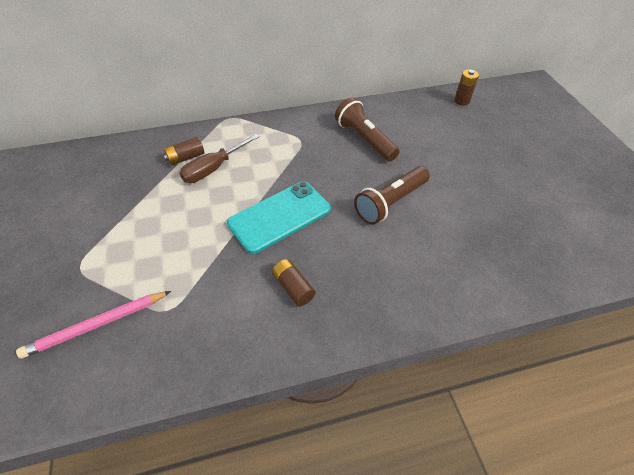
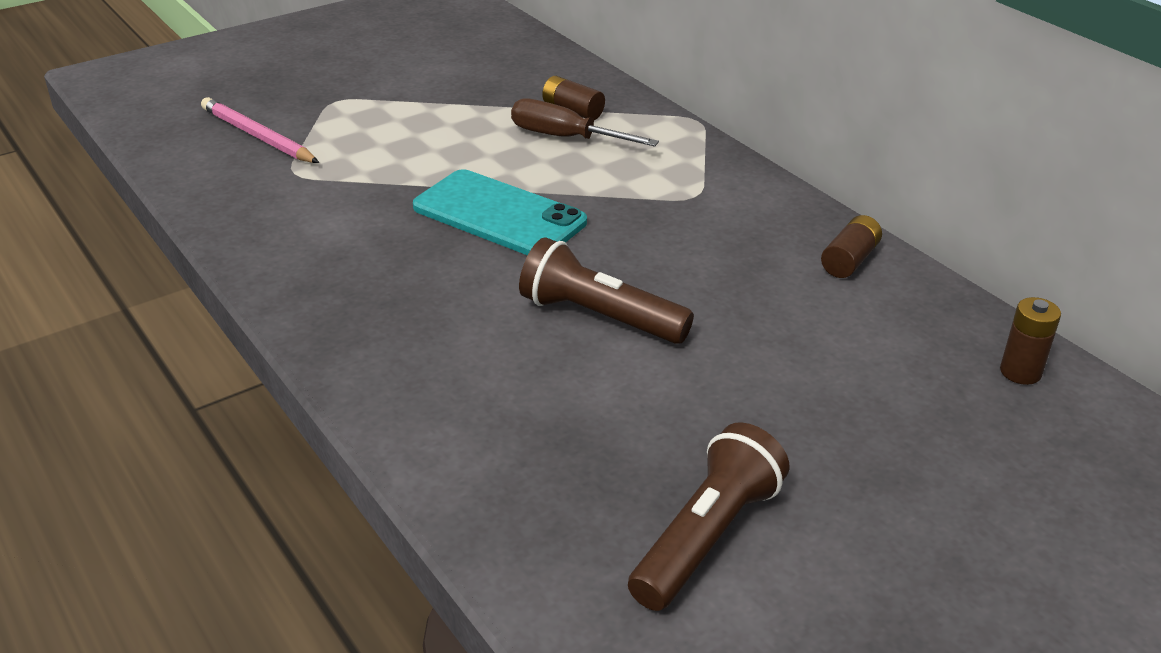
camera: 70 degrees right, 15 degrees down
(293, 287) = (366, 256): brown battery -> brown battery (849, 260)
(364, 139) = (756, 261): brown flashlight -> brown flashlight (707, 537)

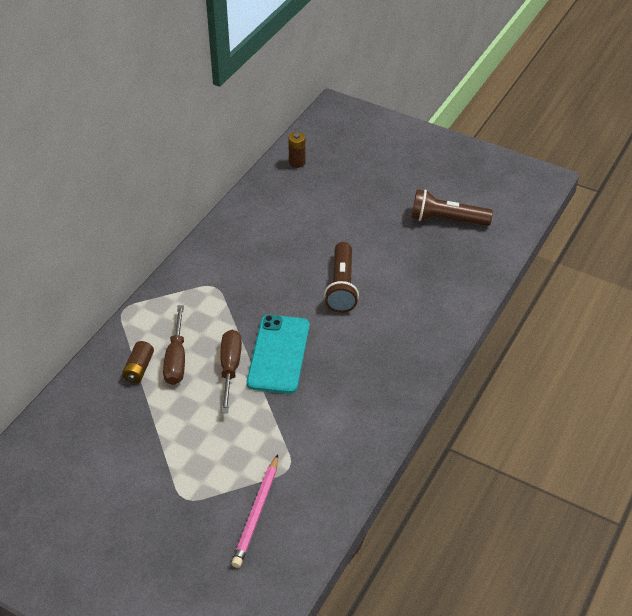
camera: 115 degrees left, 10 degrees up
(510, 171) = (230, 368): none -> brown screwdriver
(849, 260) = (243, 220): brown battery -> none

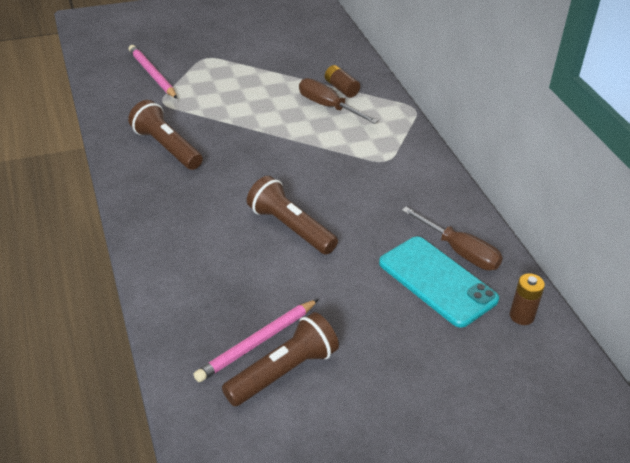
camera: 130 degrees right, 5 degrees down
(230, 368) = (284, 123): brown screwdriver -> brown screwdriver (460, 252)
(278, 354) = (265, 151): turquoise phone -> turquoise phone (437, 281)
(341, 412) = (166, 147): none -> brown flashlight
(443, 240) = (257, 343): none -> pink pencil

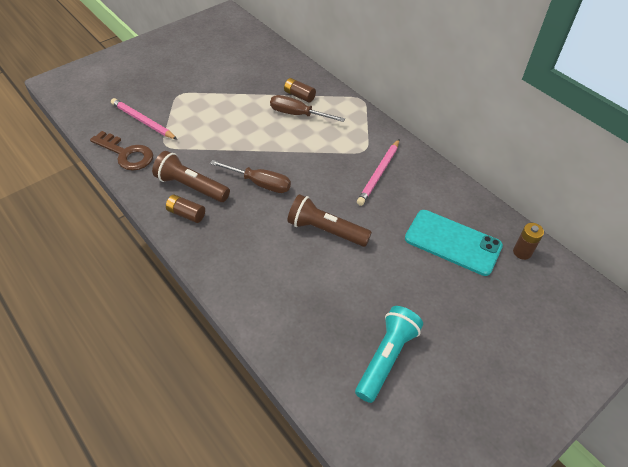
camera: 20 degrees left, 10 degrees up
(117, 101) = (126, 154): none -> brown key
(146, 171) = (186, 214): none -> brown battery
(257, 343) = (354, 339): pink pencil -> pink pencil (379, 174)
(283, 372) = (386, 358): brown flashlight -> turquoise flashlight
(460, 252) = (456, 213): brown screwdriver -> brown screwdriver (260, 183)

